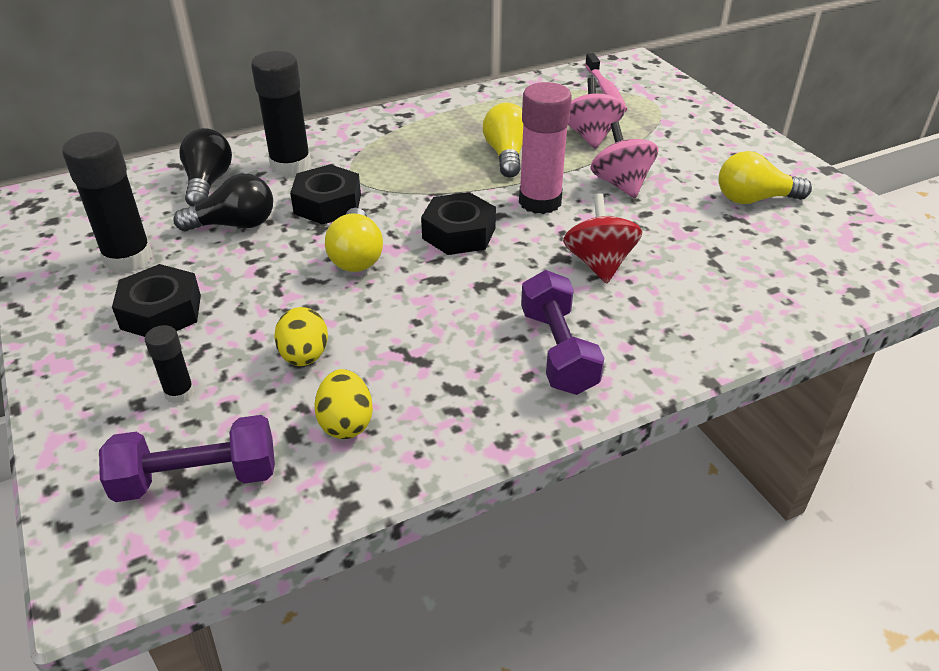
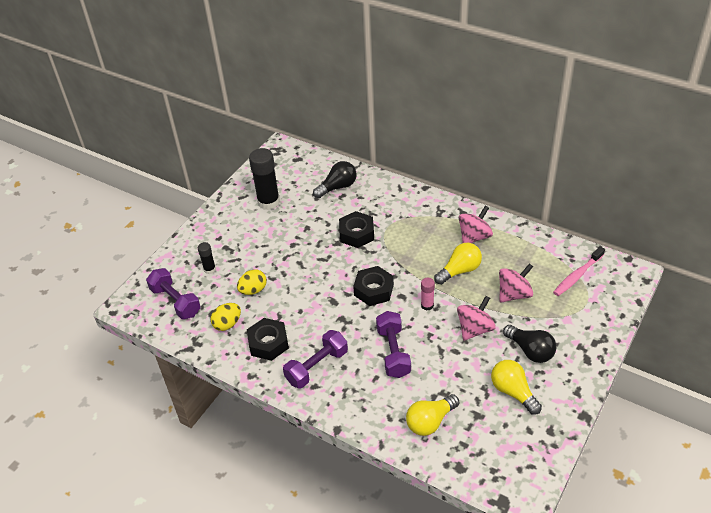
camera: 60 degrees right, 5 degrees up
(161, 312) = (246, 234): black nut -> black nut (268, 343)
(235, 225) = (316, 216): black light bulb -> black light bulb (530, 351)
(290, 166) = (375, 203): black glue stick -> none
(356, 256) = (327, 266): yellow light bulb -> yellow light bulb (430, 422)
(461, 123) = (474, 237): none -> pink spinning top
(540, 202) = (427, 305): pink glue stick -> pink glue stick, size x0.51
(599, 263) = (393, 352): red spinning top -> purple dumbbell

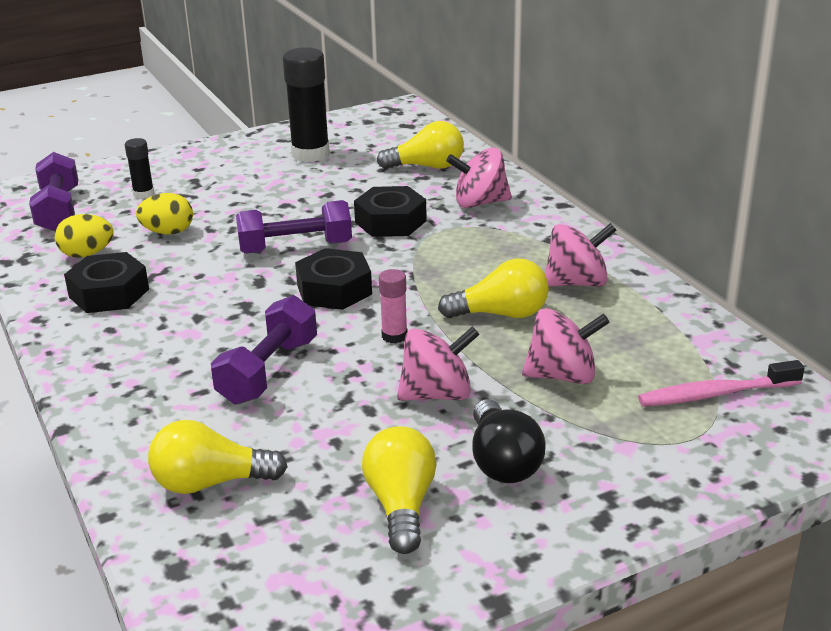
camera: 30 degrees right, 15 degrees down
(317, 367) = (136, 344): purple dumbbell -> purple dumbbell (295, 247)
(338, 187) = (427, 166): black light bulb -> yellow light bulb
(387, 203) = (480, 203): none -> pink spinning top

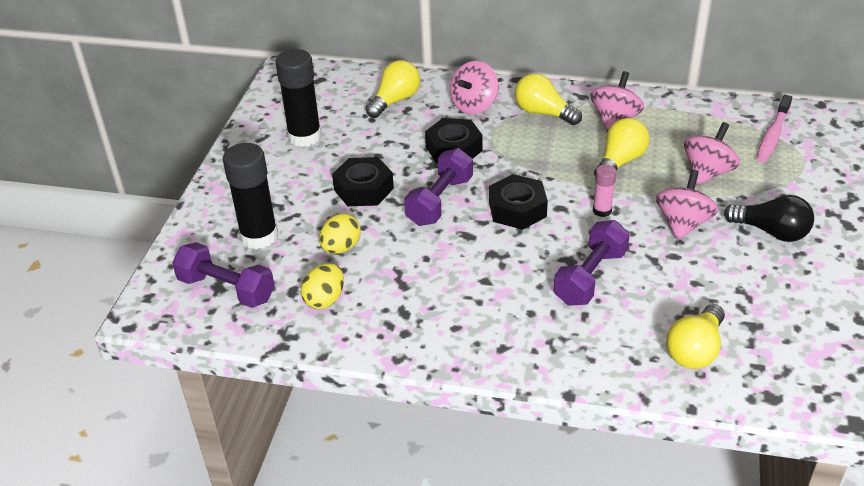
camera: 50 degrees left, 10 degrees up
(109, 293) = (401, 309): black nut -> black nut (363, 189)
(143, 194) = (259, 236): black glue stick -> black glue stick, size x1.96
(268, 371) = (590, 277): purple dumbbell -> purple dumbbell turned 60 degrees clockwise
(401, 505) = (781, 285): yellow light bulb -> yellow light bulb (543, 113)

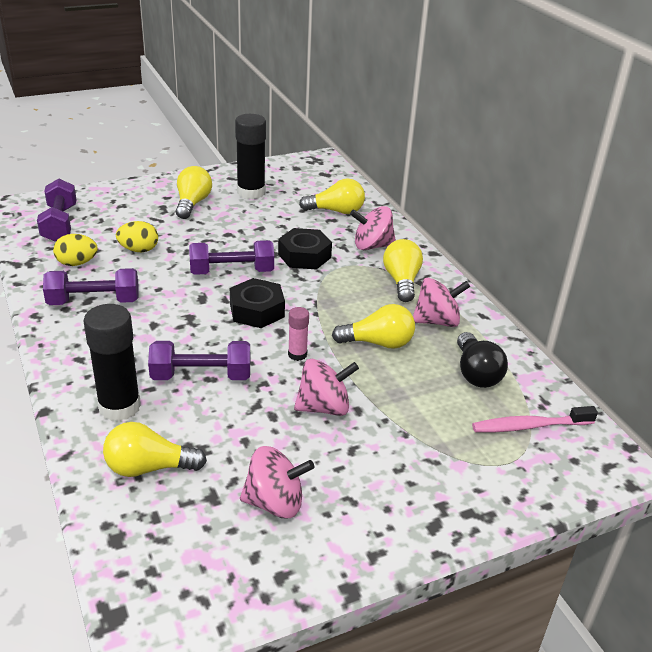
camera: 50 degrees right, 5 degrees down
(259, 236) = (124, 215): black glue stick -> black glue stick (119, 407)
(285, 182) = (192, 203): none -> yellow light bulb
(363, 189) = (214, 235): black nut -> none
(411, 309) = (94, 302): none -> purple dumbbell
(707, 173) = (418, 400): pink spinning top -> pink spinning top (275, 502)
(771, 232) = (366, 470): black light bulb -> black light bulb (476, 373)

